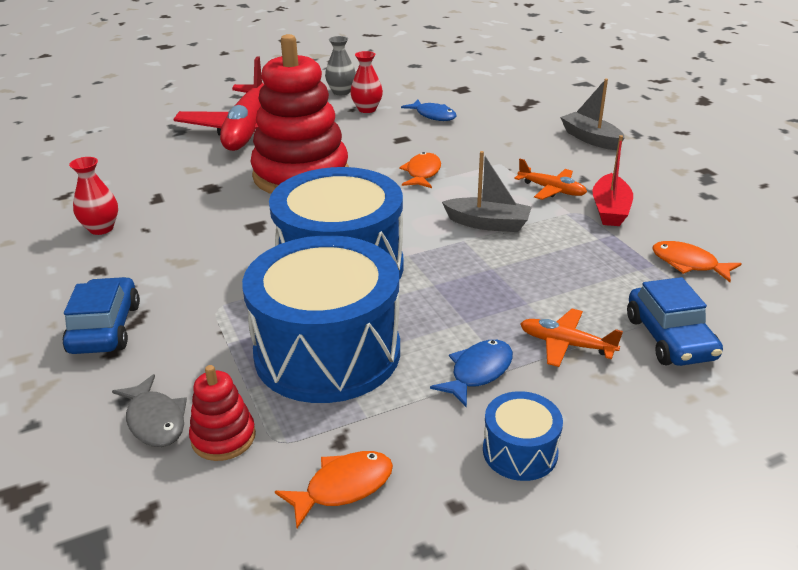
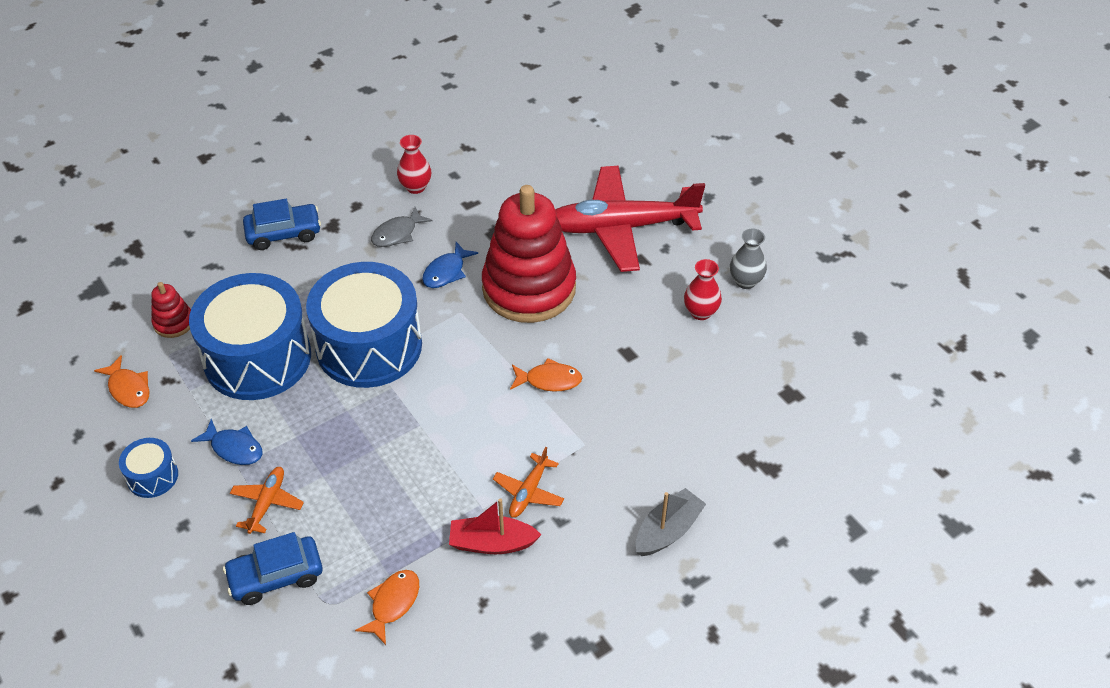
camera: 80 degrees right, 15 degrees up
(155, 420) = (190, 286): grey fish -> grey fish (397, 233)
(433, 115) = (699, 374): blue fish -> blue fish (446, 272)
(488, 224) = (452, 441): grey boat -> none

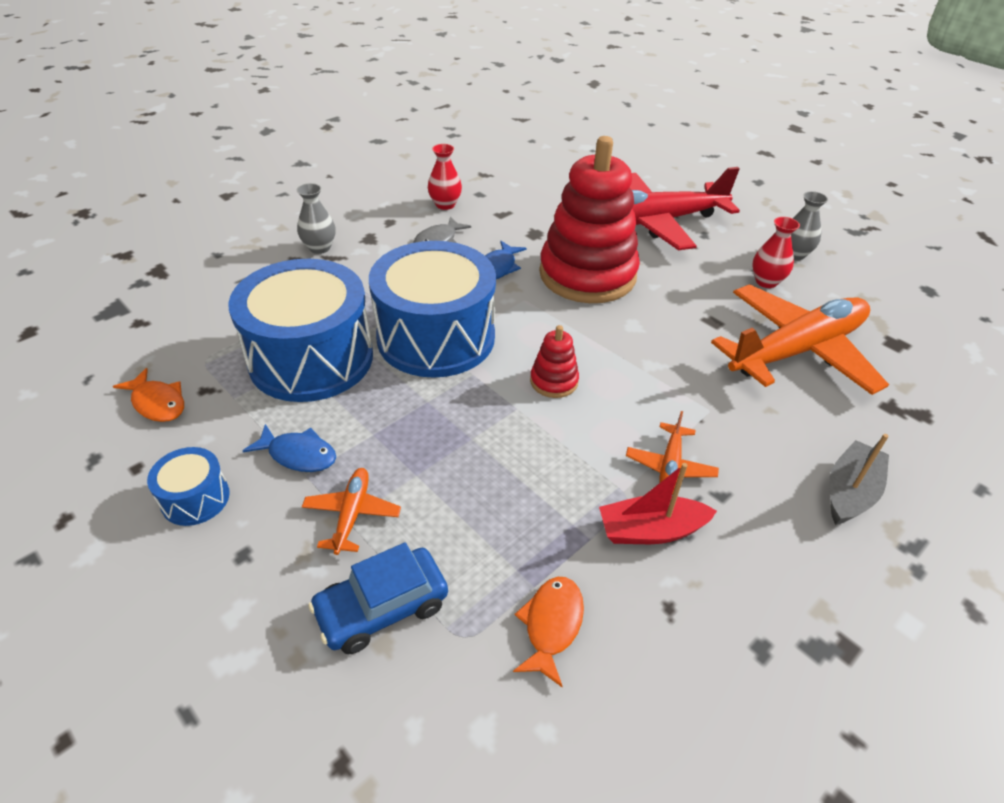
camera: 10 degrees left, 5 degrees down
(173, 323) = (208, 333): red stacking toy -> red stacking toy (554, 381)
(284, 233) = (320, 248): blue car -> grey vase
(549, 380) = (643, 352): orange fish -> none
(692, 392) = (797, 350): none -> orange plane

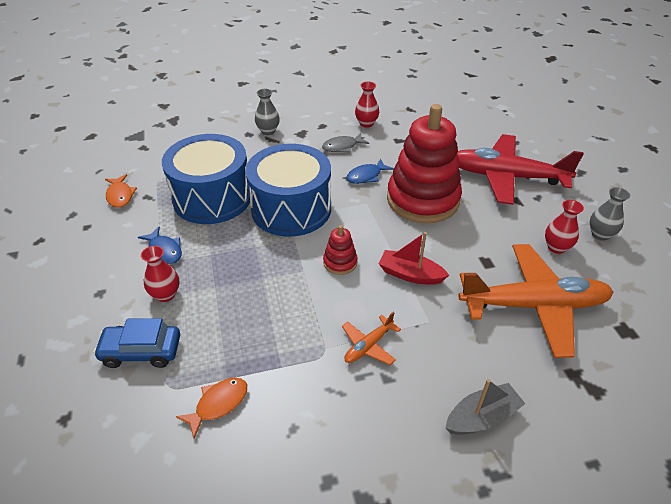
camera: 30 degrees right, 0 degrees up
(195, 498) = (100, 254): blue drum -> none
(352, 514) = (166, 294): orange plane -> red vase
(651, 530) = (321, 379): red boat -> red boat (410, 274)

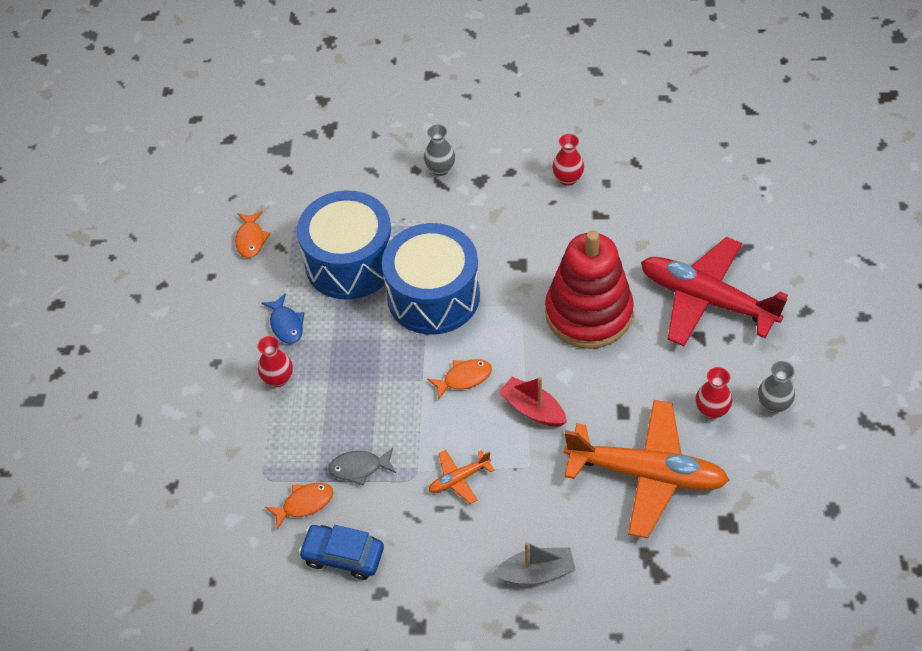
camera: 20 degrees right, 10 degrees up
(141, 351) = (246, 436): blue car -> blue car (343, 556)
(340, 262) = (464, 378): red stacking toy -> orange fish
(342, 147) = (523, 212): grey fish -> grey fish (359, 468)
(366, 176) = (536, 265): blue fish -> none

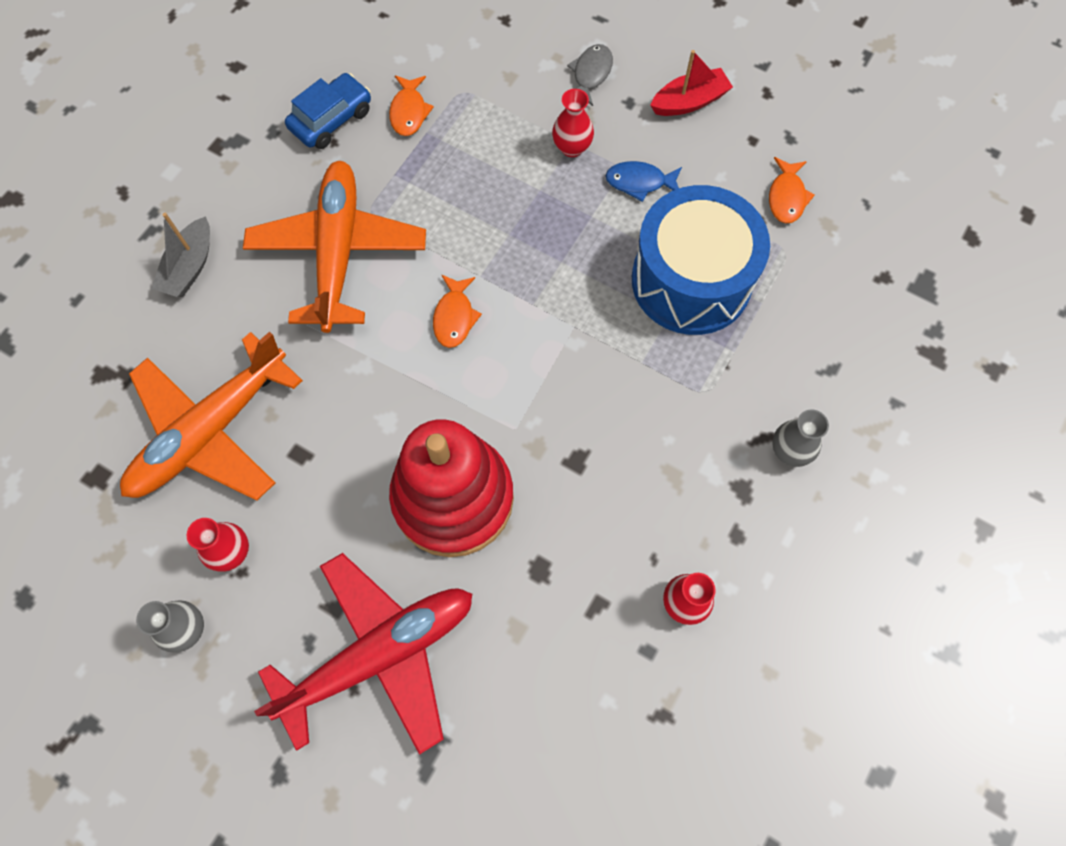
camera: 115 degrees right, 15 degrees up
(251, 239) = (786, 197): orange fish -> orange fish turned 105 degrees counterclockwise
(359, 468) = (415, 172): grey fish -> grey fish (590, 74)
(433, 296) = (587, 342): blue drum -> none
(459, 479) = (338, 251): orange plane -> orange plane, size x2.32
(533, 409) = (368, 364): red boat -> red boat (689, 102)

